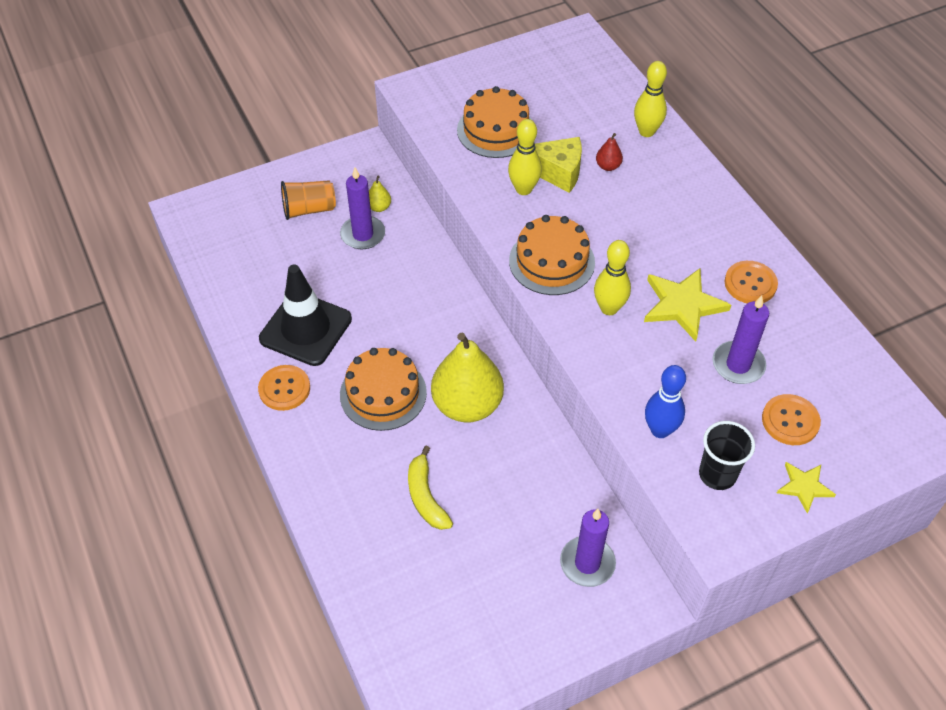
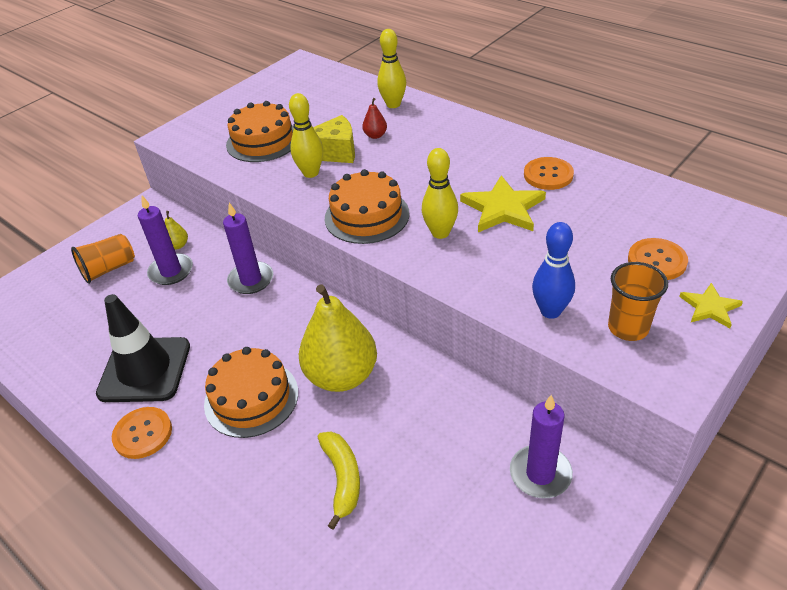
camera: 20 degrees left, 10 degrees down
(426, 496) = (342, 478): yellow banana -> yellow banana turned 150 degrees counterclockwise
(717, 474) = (628, 328): black cup -> orange cup
(738, 365) = (581, 235): purple candle -> purple candle (251, 280)

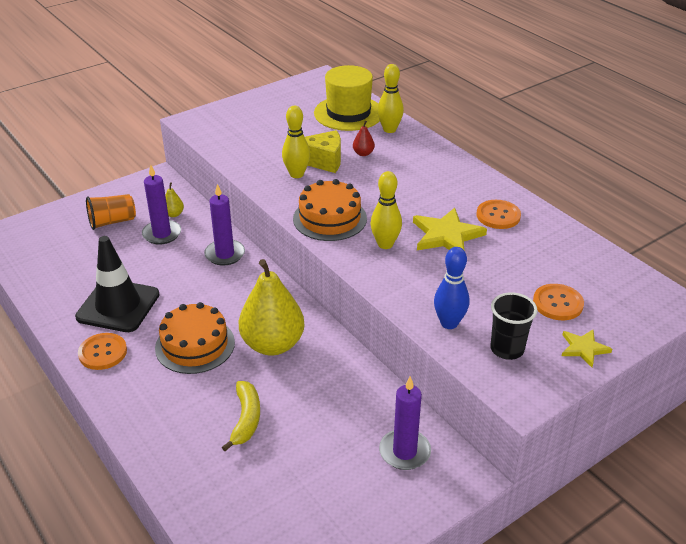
camera: 10 degrees right, 5 degrees down
(263, 141) = (266, 140): orange cake -> none
(342, 95) = (348, 113): none -> yellow hat
(628, 328) = (507, 349): orange cup -> black cup

